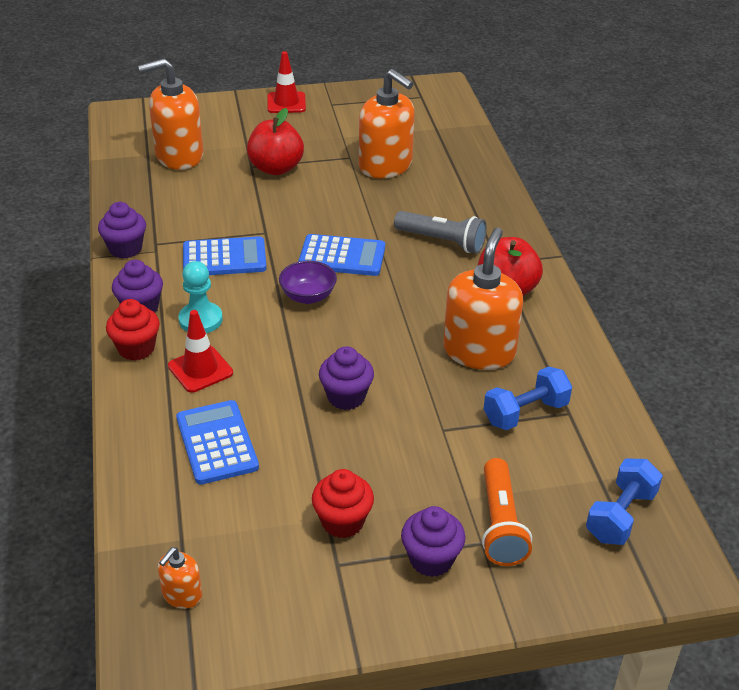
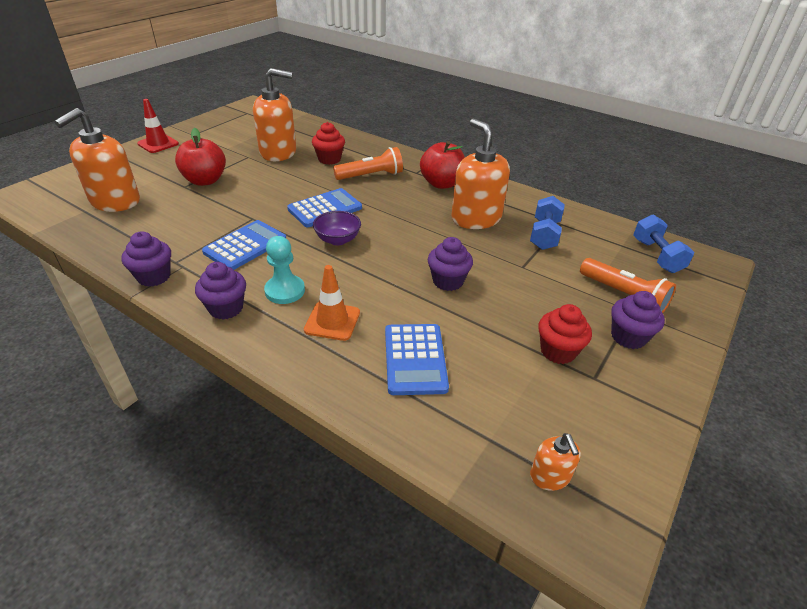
camera: 45 degrees left, 0 degrees up
(136, 348) = (262, 336): red cupcake -> red cupcake (329, 159)
(200, 369) = (332, 321): red traffic cone -> orange traffic cone
(217, 443) = (415, 359): blue calculator -> blue calculator turned 120 degrees counterclockwise
(442, 241) = (371, 176): grey flashlight -> orange flashlight

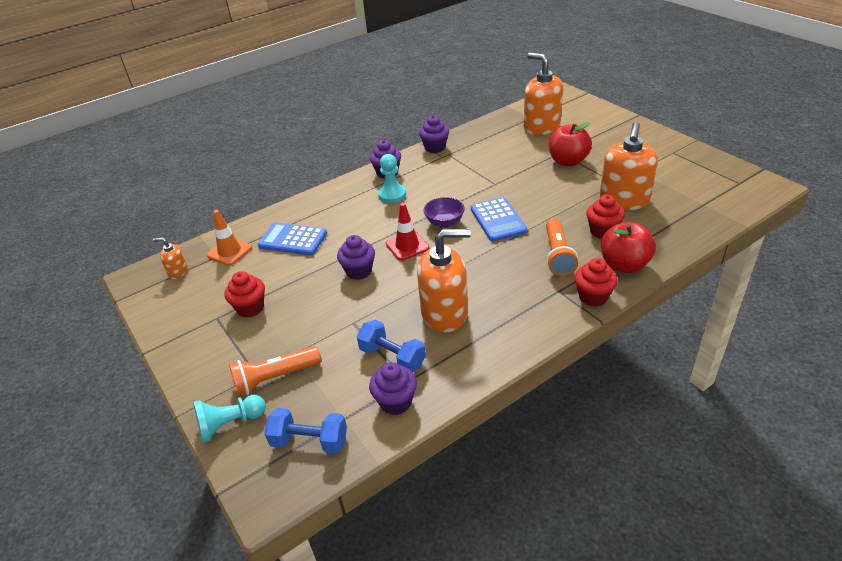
camera: 115 degrees right, 0 degrees up
(158, 144) = (649, 136): red traffic cone -> red traffic cone (407, 246)
(245, 246) = (455, 180): blue calculator -> none
(332, 321) = (349, 211): orange traffic cone -> orange traffic cone (229, 251)
(416, 160) = (593, 297): none -> red cupcake
(441, 184) = (526, 305): red apple -> red apple (624, 265)
(628, 337) = (232, 355): purple cupcake -> purple cupcake (395, 402)
(691, 305) = (230, 424): none -> turquoise pawn

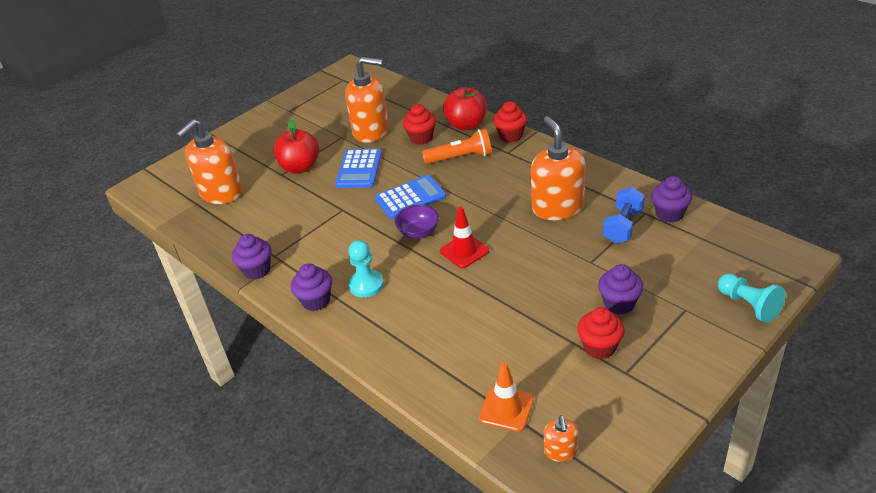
camera: 100 degrees left, 0 degrees up
(275, 378) = (683, 293): orange flashlight -> none
(293, 240) = (470, 351): blue calculator -> blue calculator (359, 169)
(309, 441) = (734, 250): blue dumbbell -> none
(359, 271) = (514, 277): purple cupcake -> purple cupcake (619, 304)

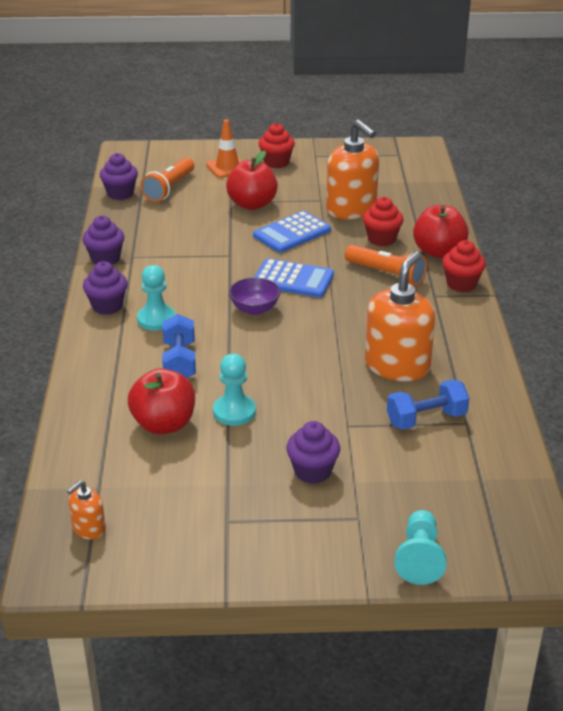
camera: 40 degrees right, 5 degrees down
(221, 192) = (169, 188): orange soap dispenser -> orange flashlight
(429, 300) = (179, 362): none -> blue dumbbell
(464, 251) = (264, 346): red traffic cone -> none
(489, 347) = (164, 424): none -> red apple
(506, 409) = (103, 472): orange traffic cone -> orange traffic cone (227, 167)
(517, 305) = (234, 412): none -> turquoise pawn
(599, 347) = (240, 488): red cupcake -> red cupcake (276, 162)
(669, 214) = (487, 439): purple cupcake -> purple cupcake (120, 193)

